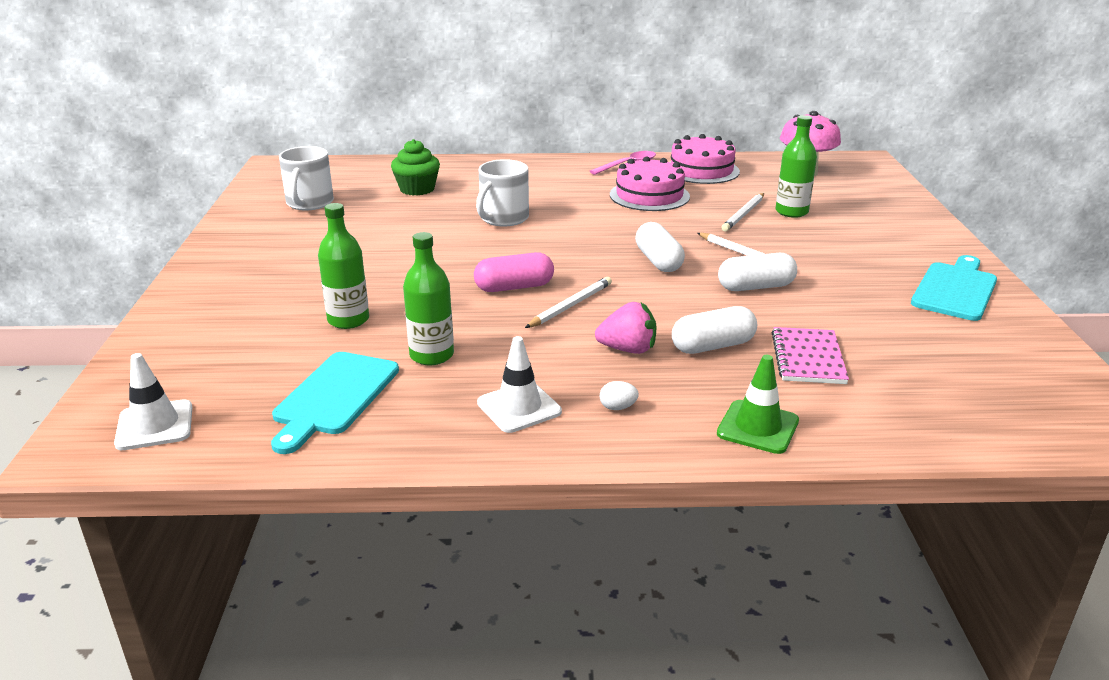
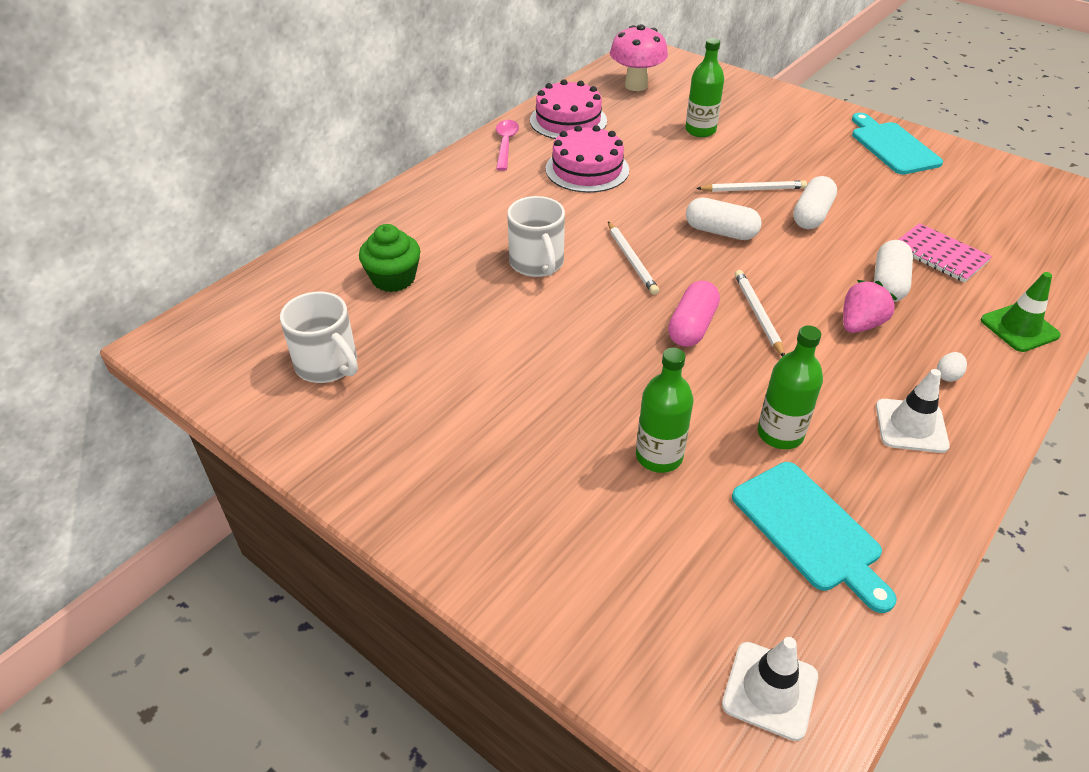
camera: 50 degrees left, 15 degrees up
(743, 214) = (679, 151): white pencil -> white pencil (631, 260)

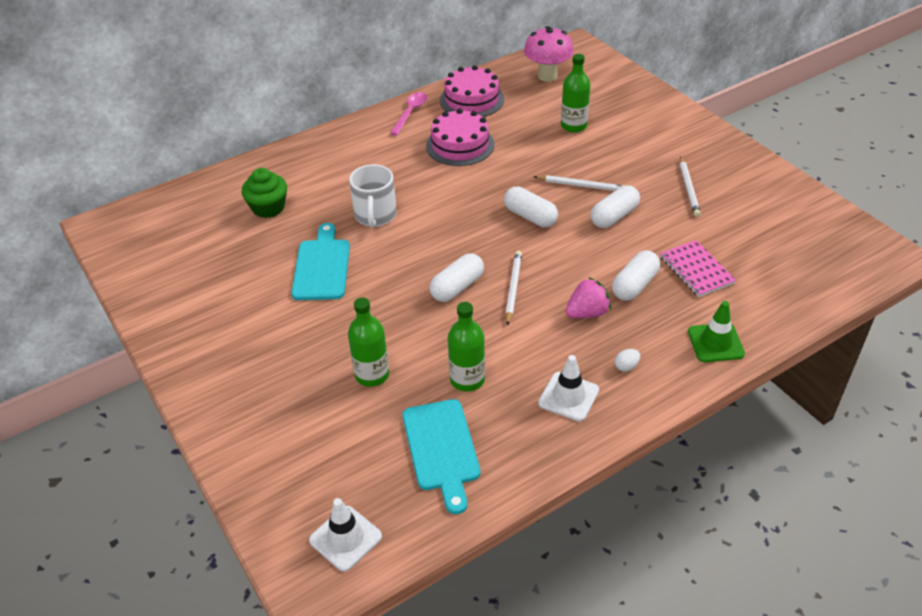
camera: 20 degrees right, 0 degrees up
(328, 365) = (192, 262): white mug -> none
(631, 260) = (446, 226): white pencil -> white pencil (688, 188)
(692, 326) = (457, 287): pink capsule -> white capsule
(892, 146) = (730, 168): turquoise cutting board -> turquoise cutting board (322, 266)

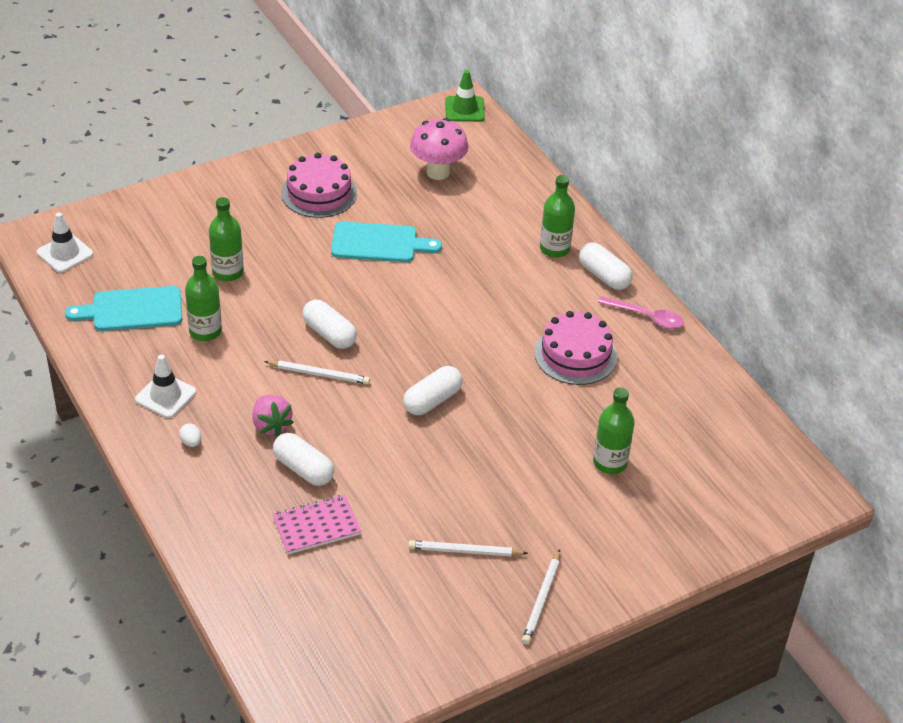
camera: 90 degrees right, 0 degrees up
(268, 208) = (476, 207): green cupcake -> none
(328, 160) = (554, 249): none -> green bottle
(375, 215) = (452, 281): white mug -> none
(472, 99) = (674, 373): pink cake -> pink cake (319, 193)
(547, 76) = (732, 452): pink mushroom -> pink mushroom (438, 172)
(581, 185) = (483, 451): white pencil -> white pencil (541, 599)
(614, 216) = (422, 472): white capsule -> white capsule (604, 276)
(715, 343) = (204, 517): green traffic cone -> green traffic cone (464, 109)

